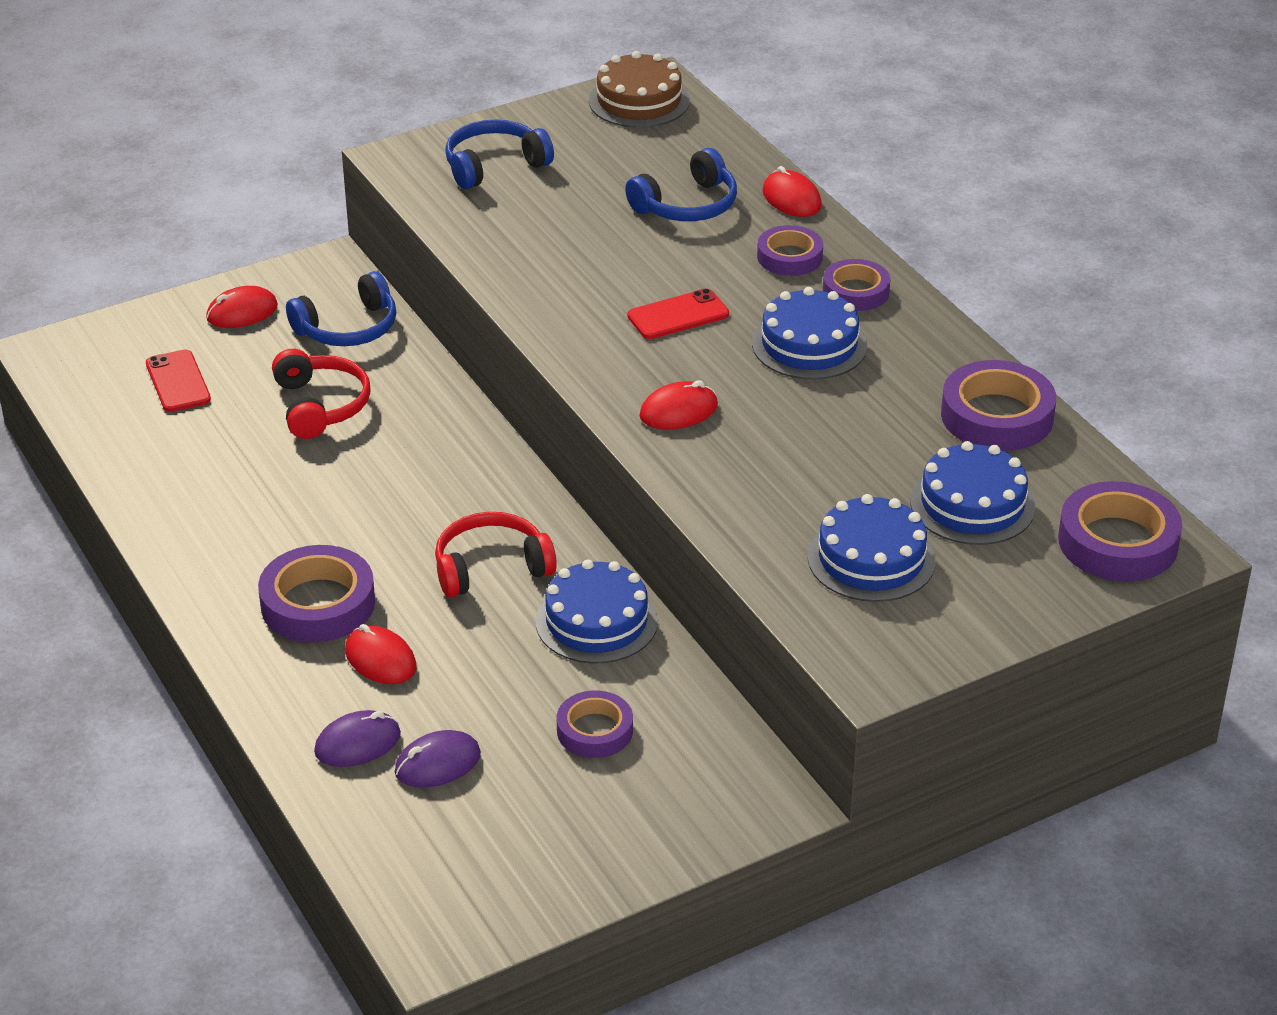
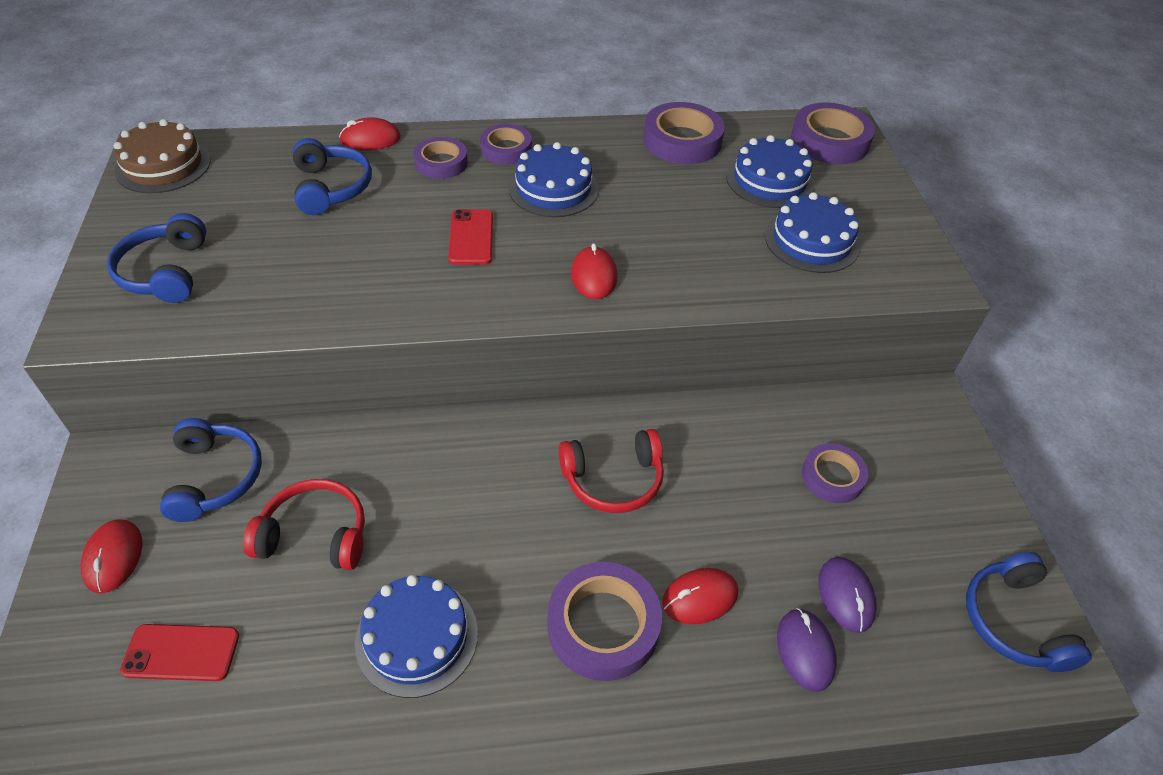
camera: 70 degrees left, 10 degrees up
(473, 900) = (1013, 621): none -> blue headphones
(491, 567) = (613, 479): red headphones -> red headphones turned 105 degrees counterclockwise
(596, 621) = (707, 434): blue cake -> blue cake (417, 637)

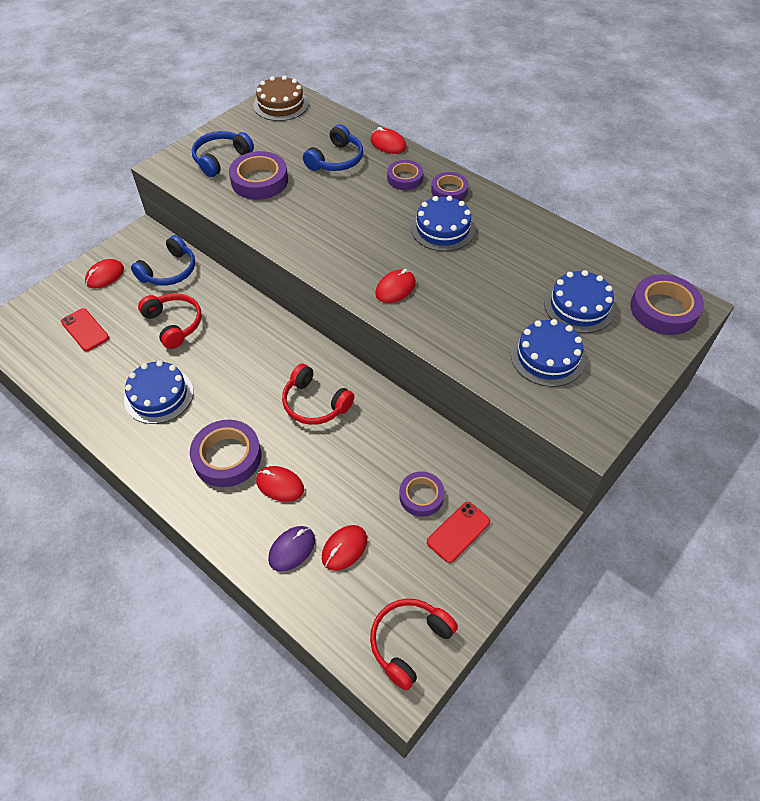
camera: 50 degrees right, 5 degrees up
(471, 237) = (364, 228): red phone -> red phone (458, 532)
(682, 141) = (560, 248): purple tape -> purple tape (259, 181)
(846, 596) = (344, 548): purple mouse -> red mouse
(1013, 621) = (409, 642): blue headphones -> red headphones

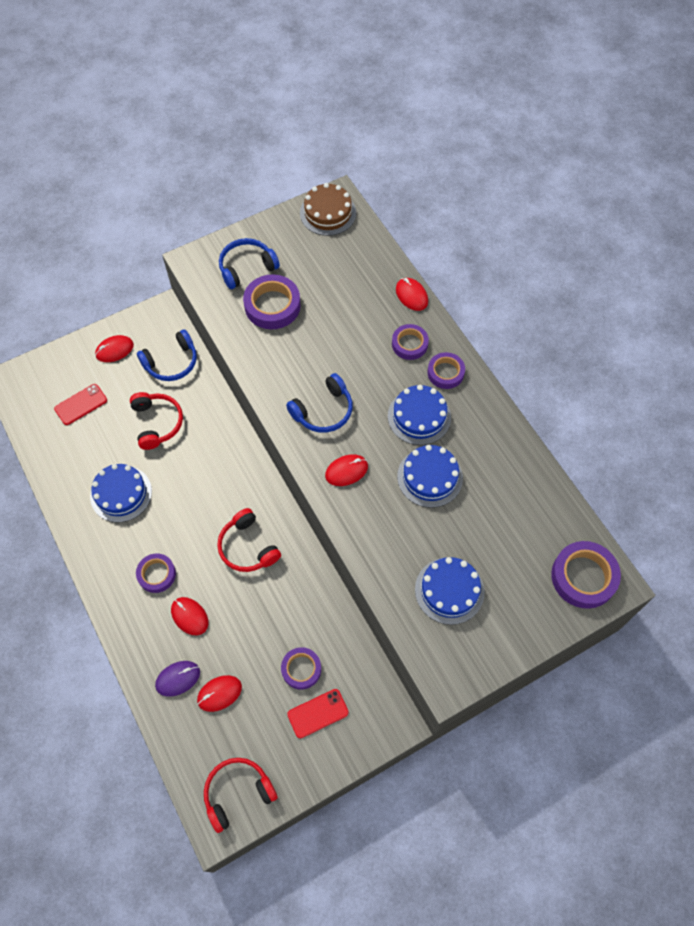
camera: 20 degrees right, 10 degrees up
(85, 330) = (81, 404): red phone -> red phone turned 75 degrees clockwise
(227, 457) = (156, 574): purple tape -> purple tape, size x0.63
(336, 160) = (353, 301): blue headphones -> blue headphones (323, 411)
(579, 306) = (505, 546): blue cake -> blue cake (430, 477)

